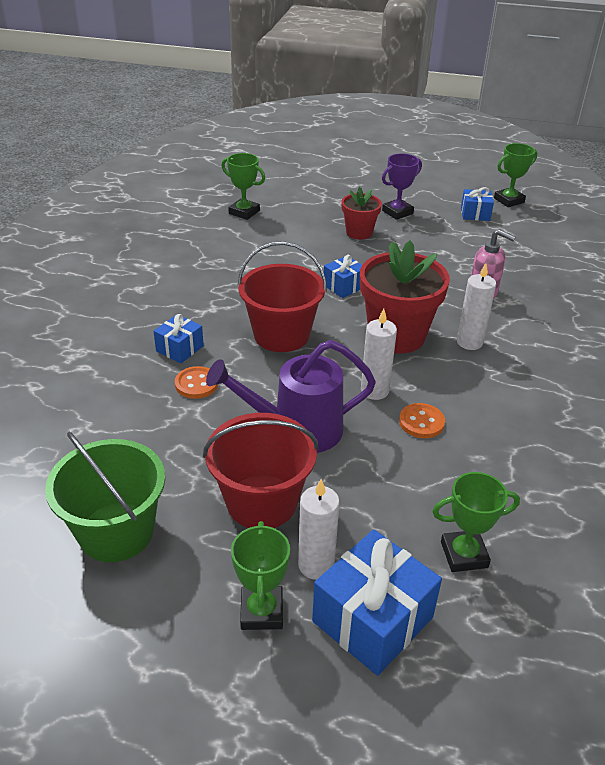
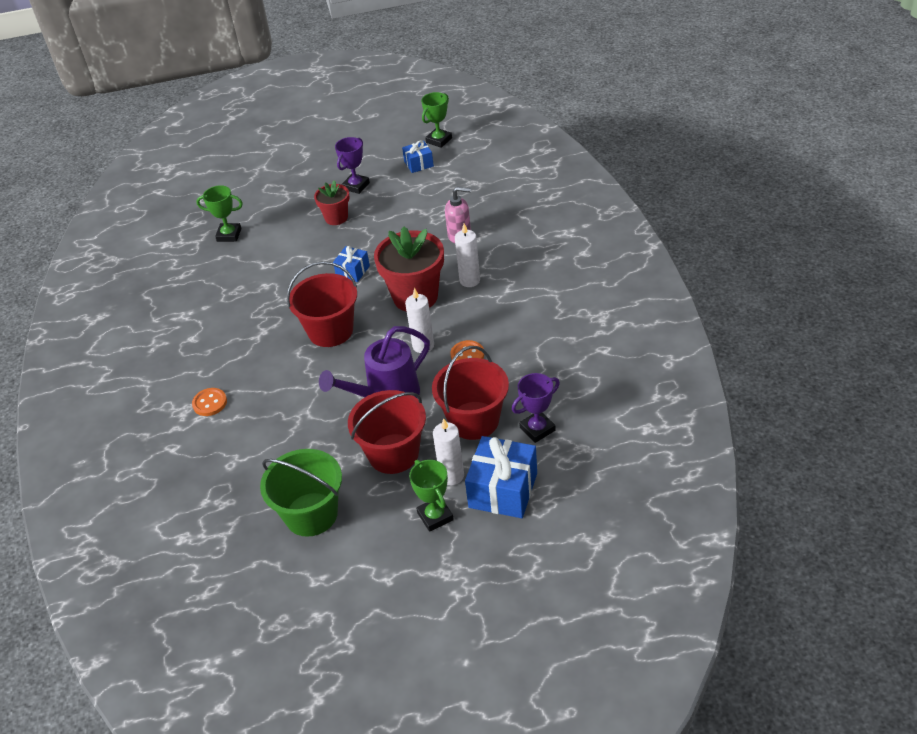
camera: 20 degrees left, 5 degrees up
(179, 348) = (261, 373): blue gift -> none
(196, 384) = (293, 394): orange button -> orange button (210, 403)
(385, 505) = (474, 420): none -> red bucket
(464, 554) = (537, 429): green trophy -> purple trophy

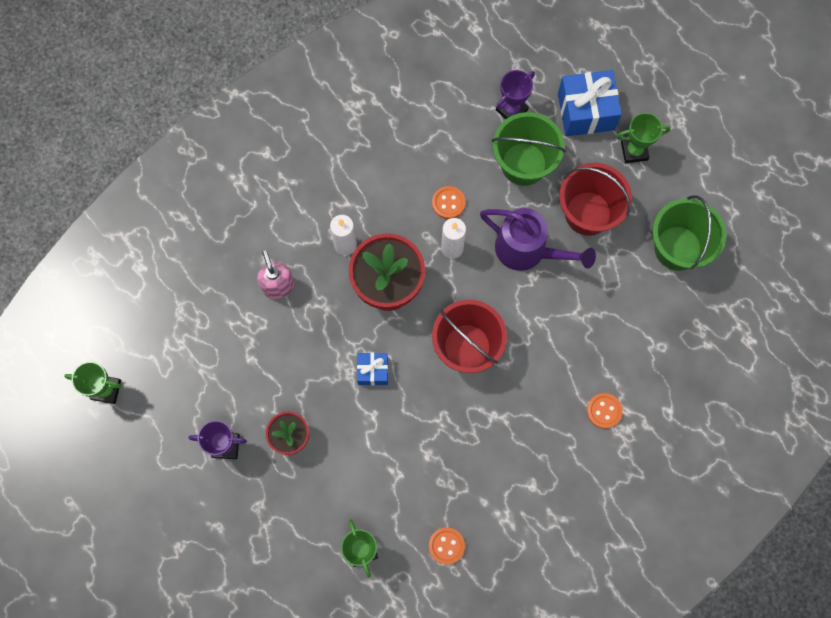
camera: 120 degrees left, 30 degrees up
(193, 278) = (446, 546): none -> orange button
(418, 164) = (161, 391): blue gift -> none
(435, 516) = (634, 151): green trophy -> green trophy turned 45 degrees clockwise
(452, 476) = (589, 156): white candle -> none
(474, 420) = (523, 164): red bucket -> green bucket
(537, 429) = (511, 110): purple trophy -> purple trophy turned 75 degrees counterclockwise

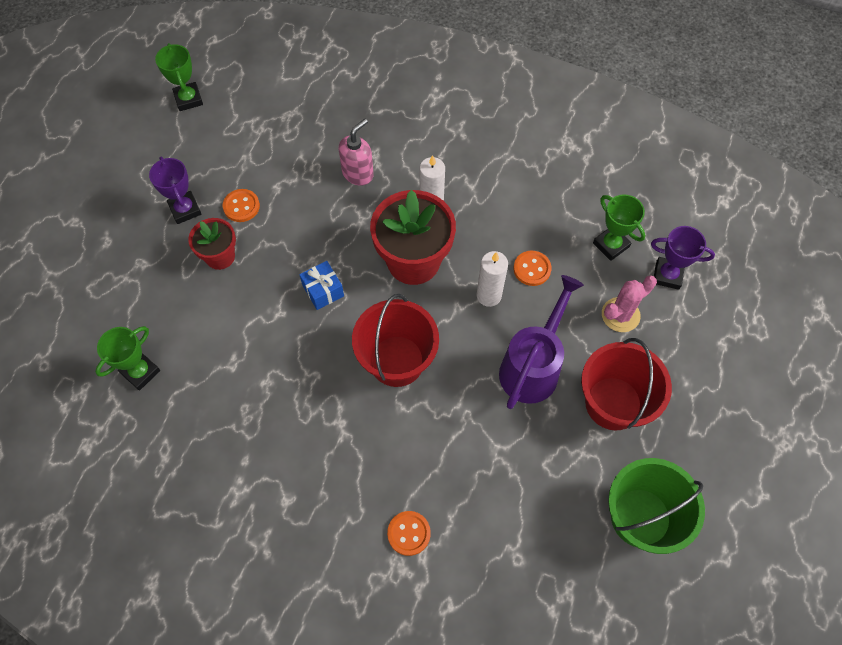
camera: 60 degrees right, 10 degrees down
(446, 546) = (181, 448): orange button -> orange button (241, 206)
(523, 164) = (620, 315): green bucket -> pink cactus
(528, 251) = (533, 366): purple watering can -> purple watering can turned 150 degrees counterclockwise
(586, 111) = (720, 344): blue gift -> none
(634, 151) = (714, 414): green trophy -> green trophy (611, 245)

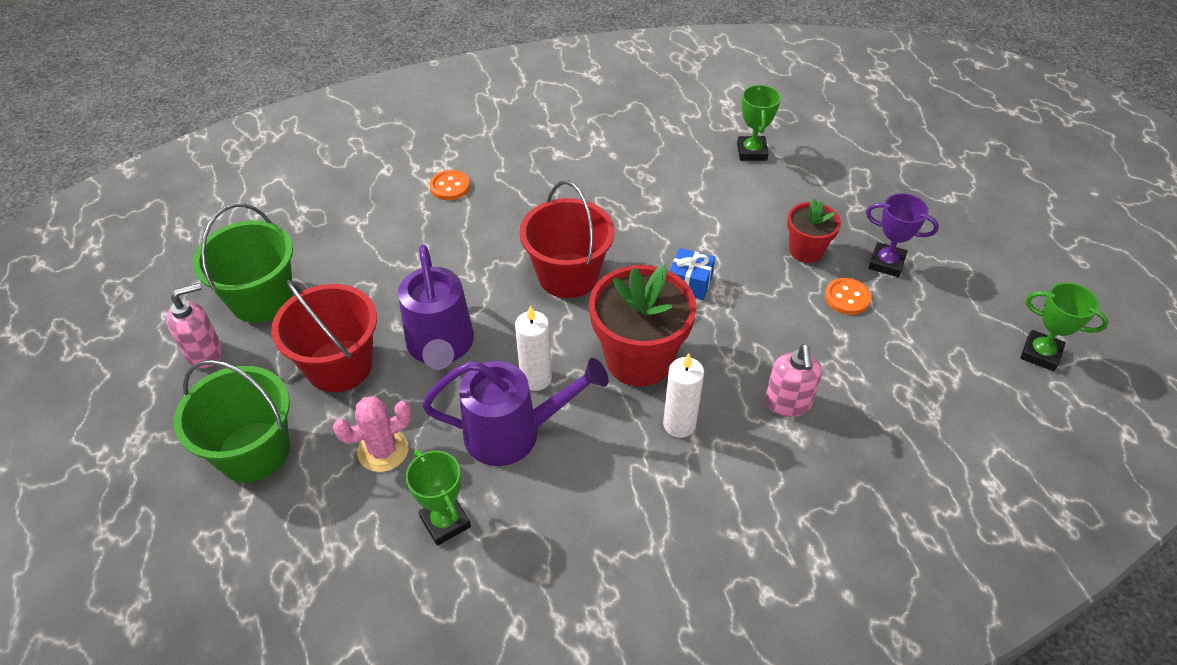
camera: 140 degrees right, 15 degrees down
(532, 269) = (514, 433): orange button -> purple watering can
(611, 245) = (445, 522): green trophy -> green trophy turned 45 degrees clockwise
(620, 315) = (383, 450): pink cactus -> pink cactus turned 45 degrees clockwise
(667, 275) = (354, 532): purple trophy -> none
(705, 374) = (254, 452): none -> green bucket
(708, 490) = (205, 353): none -> pink soap dispenser

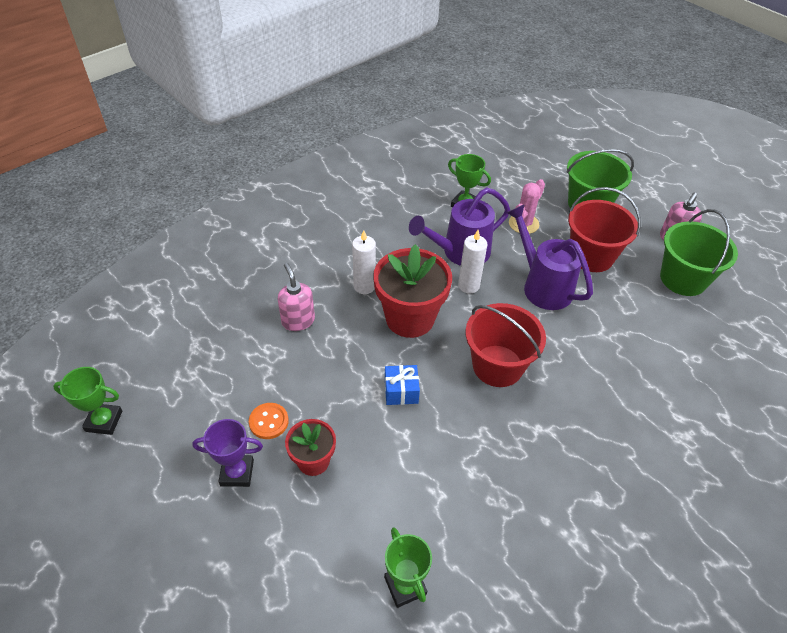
camera: 155 degrees right, 0 degrees up
(450, 186) = (656, 419): orange button -> none

